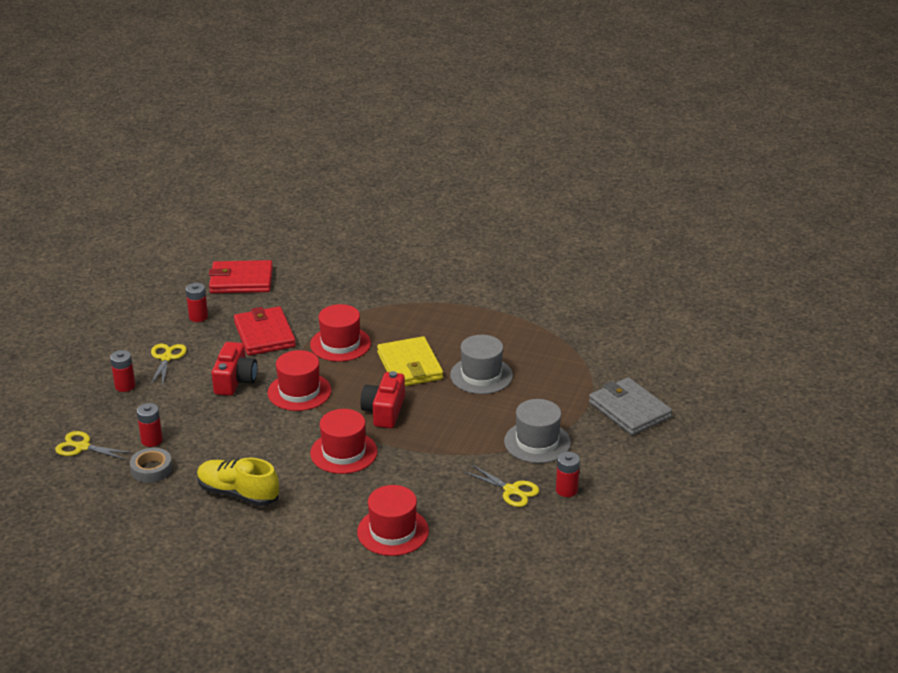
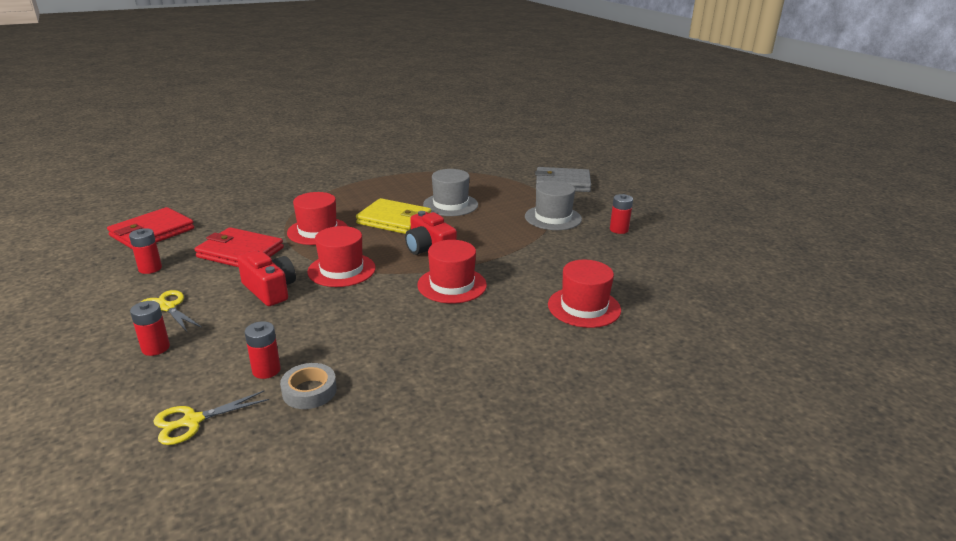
camera: 50 degrees left, 5 degrees down
(238, 493) = (427, 357): yellow shoe -> none
(512, 490) = (595, 246): yellow scissors -> none

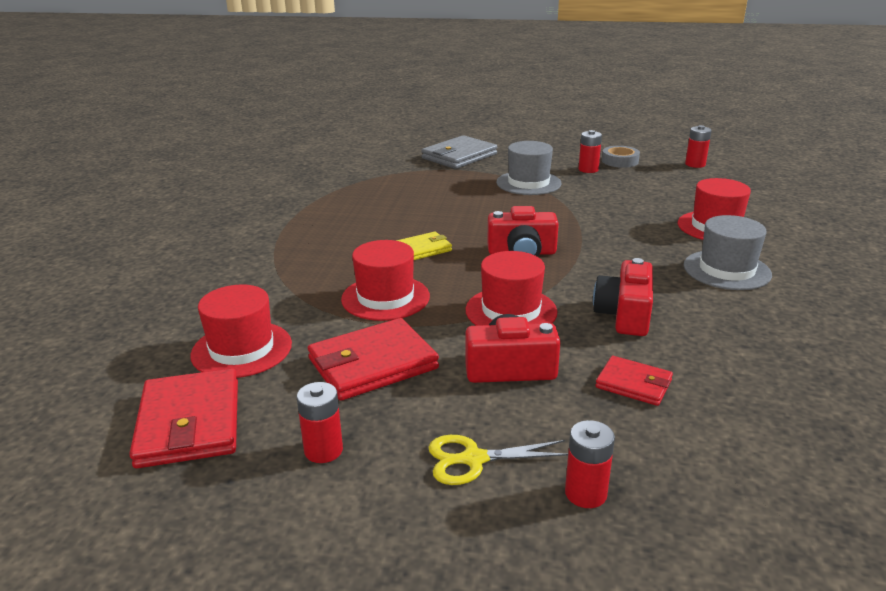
camera: 50 degrees left, 0 degrees up
(192, 421) = (796, 499): yellow scissors -> none
(266, 370) = (710, 418): red battery -> red battery (695, 164)
(286, 333) = (633, 384): none -> red wallet
(309, 391) = (774, 401): grey tape -> grey tape (620, 161)
(378, 307) = (624, 315): none -> red camera
(394, 220) = (423, 249): yellow wallet -> yellow wallet, size x0.57
(450, 204) = (428, 212): grey hat -> grey hat (726, 270)
(452, 285) = (615, 265): red hat -> red hat (241, 349)

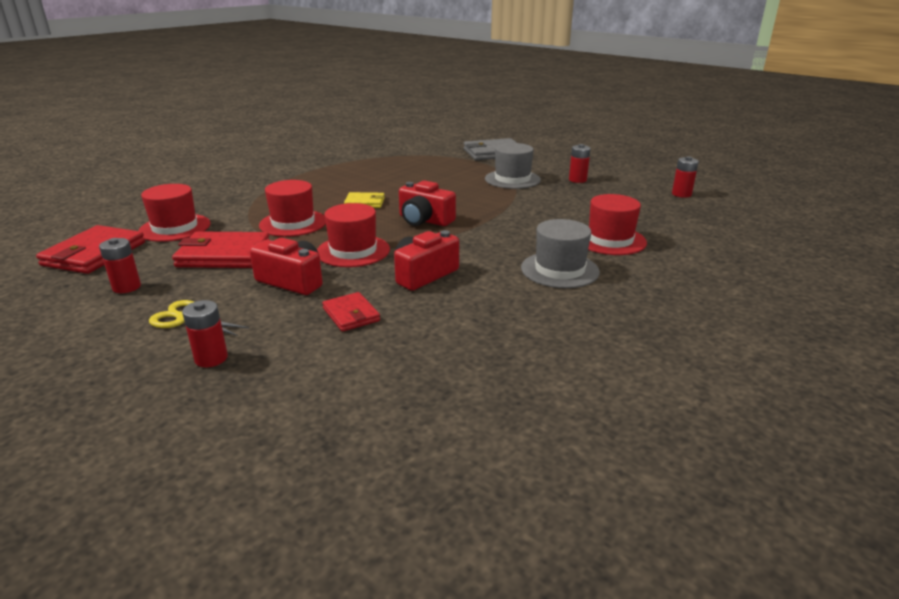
camera: 30 degrees right, 0 degrees up
(620, 161) = (616, 179): grey tape -> none

